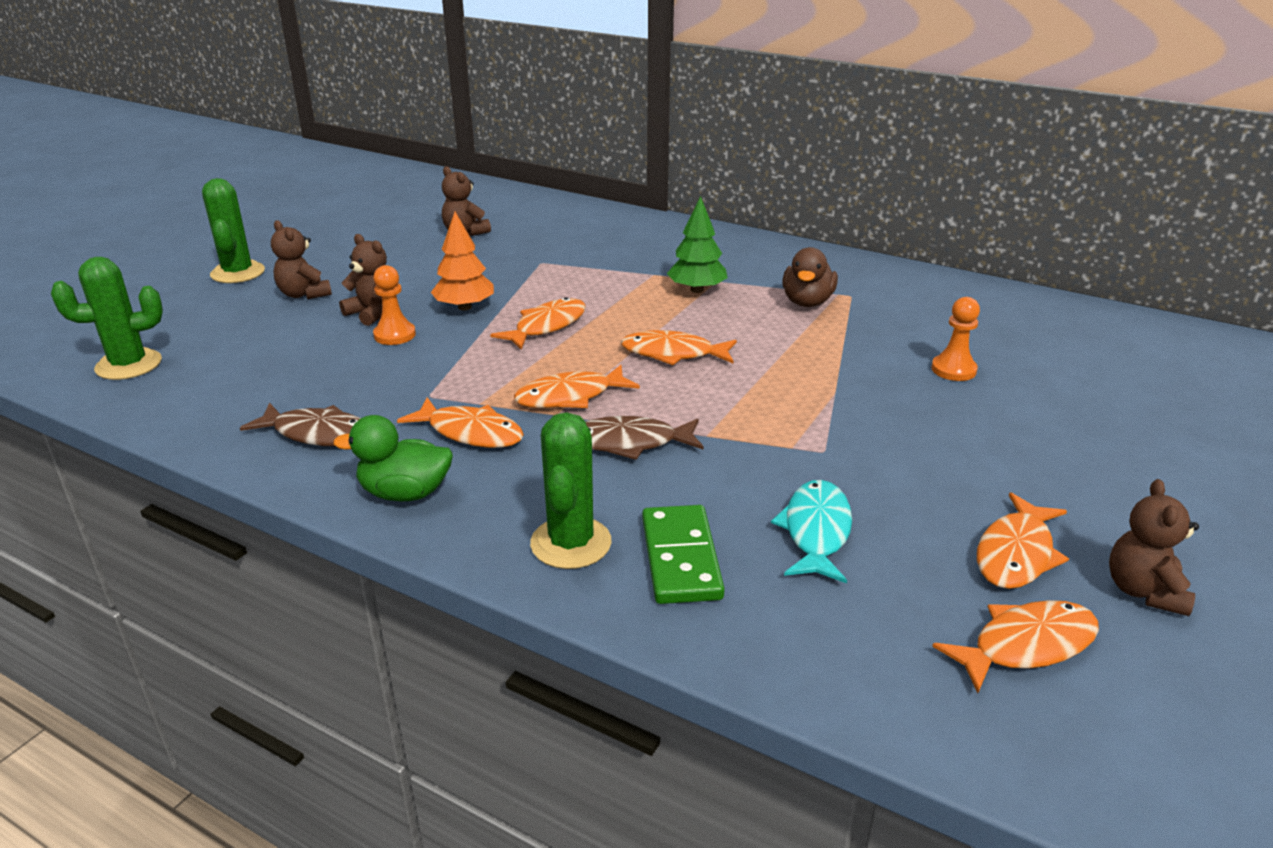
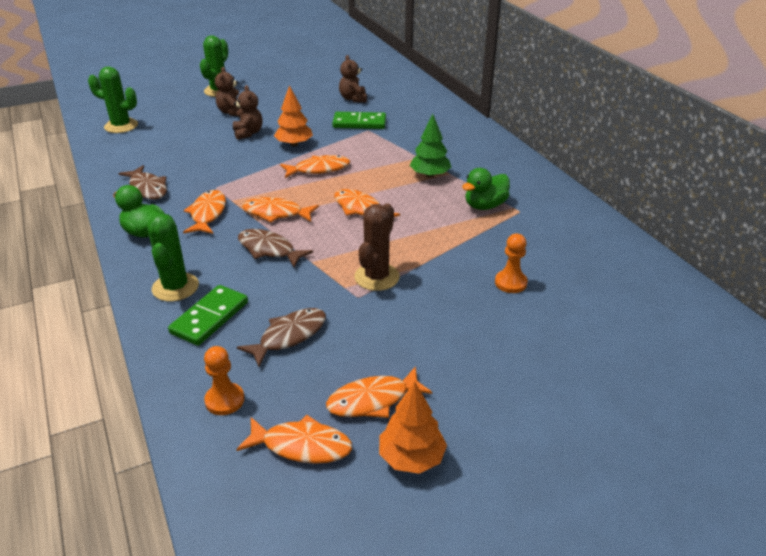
camera: 35 degrees right, 5 degrees up
(394, 335) = (242, 149): orange pawn -> orange pawn (224, 400)
(470, 432) = (207, 214): orange fish -> orange fish turned 150 degrees counterclockwise
(517, 258) = (359, 123): none -> green domino
(571, 543) = (175, 287): green cactus -> green cactus turned 45 degrees counterclockwise
(807, 302) = (485, 206): brown duck -> green duck
(810, 421) = (377, 277): none -> brown cactus
(816, 531) = (289, 336): turquoise fish -> brown fish
(1143, 591) = (411, 457): brown teddy bear -> orange tree

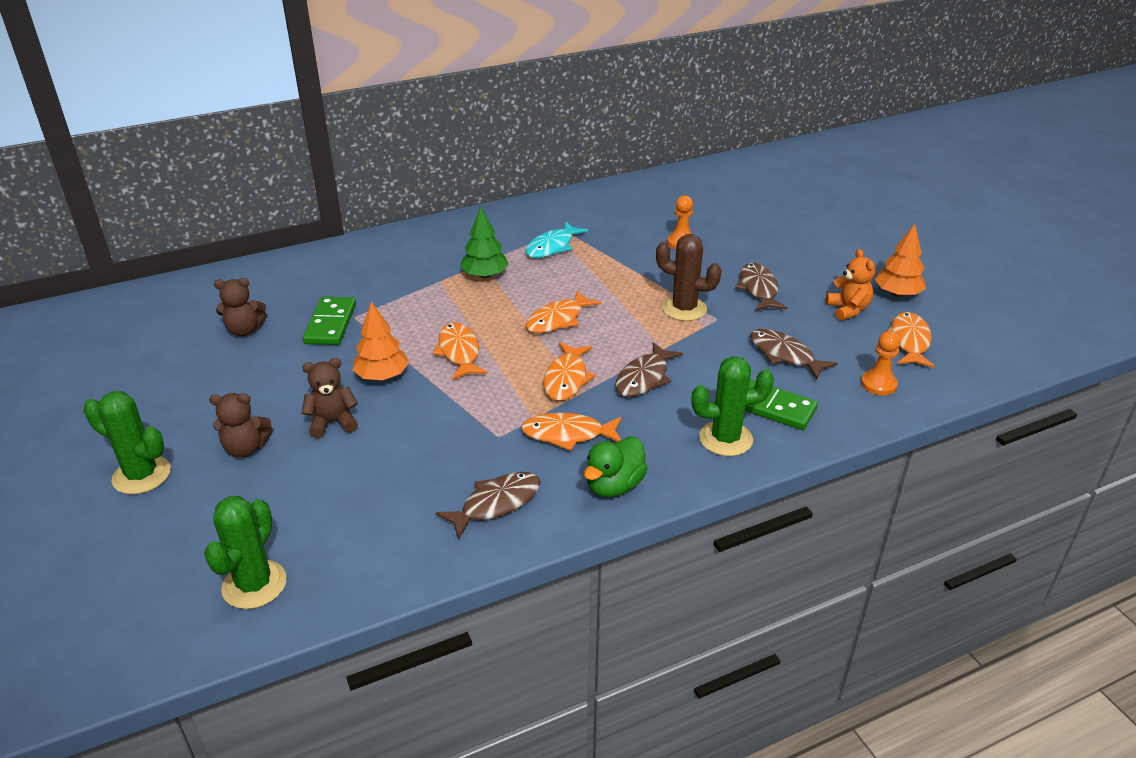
camera: 90 degrees left, 0 degrees up
(373, 400) = (848, 310): orange fish -> orange teddy bear
(416, 331) = (758, 289): none -> brown fish
(485, 206) = (552, 247): green duck -> turquoise fish

